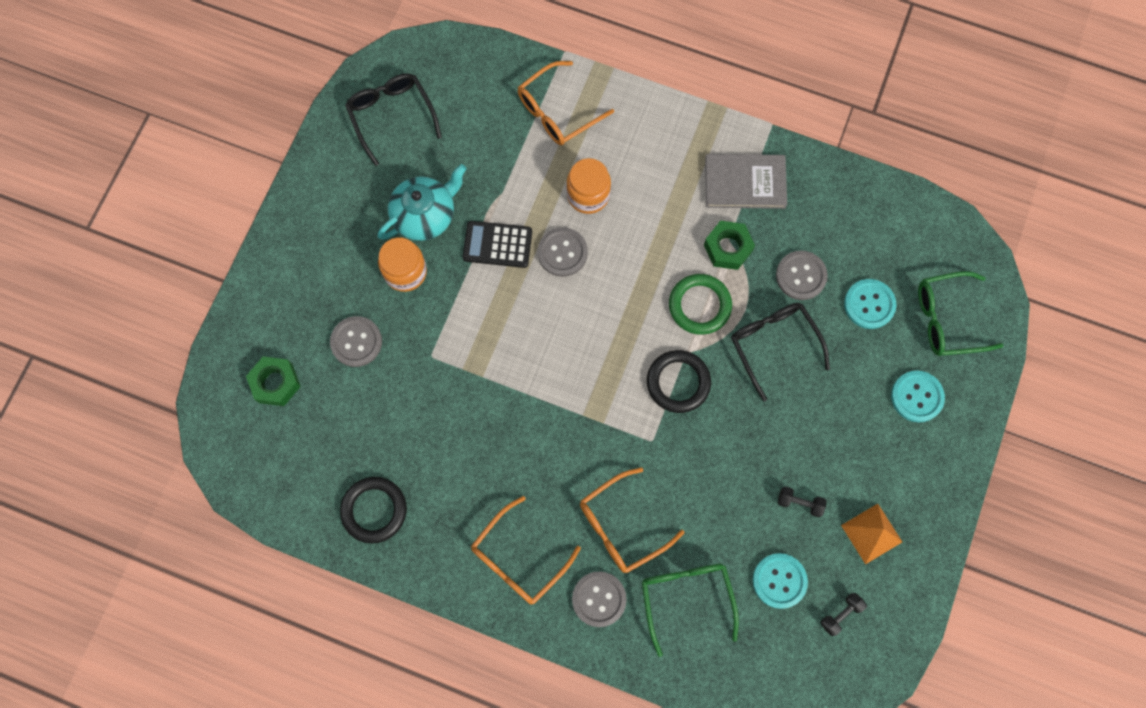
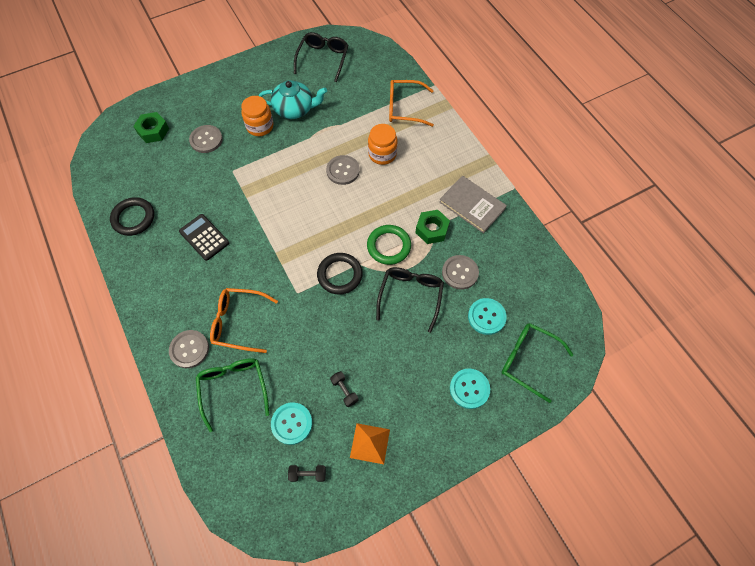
camera: 40 degrees right, 10 degrees down
(497, 244) = (315, 145): black calculator -> black calculator (204, 237)
(518, 559) = (172, 295): orange glasses -> none
(686, 598) = (233, 388): green glasses -> green glasses turned 45 degrees counterclockwise

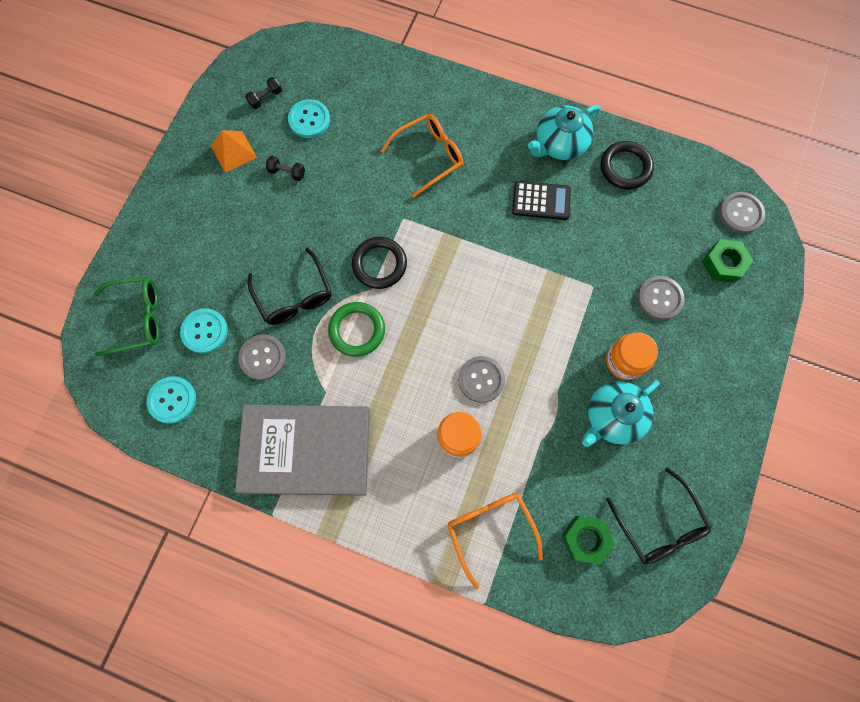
camera: 140 degrees right, 10 degrees up
(151, 263) = (559, 144): none -> turquoise teapot
(189, 349) = (447, 108): grey button -> grey button (740, 213)
(233, 388) = (381, 109): green glasses -> none
(404, 108) = (490, 529): orange glasses -> orange glasses turned 75 degrees counterclockwise
(432, 229) = (327, 384): green nut -> green nut (585, 539)
(469, 389) = (178, 253): turquoise button -> turquoise button (172, 400)
(472, 205) = (305, 450): grey book -> grey book, size x1.62

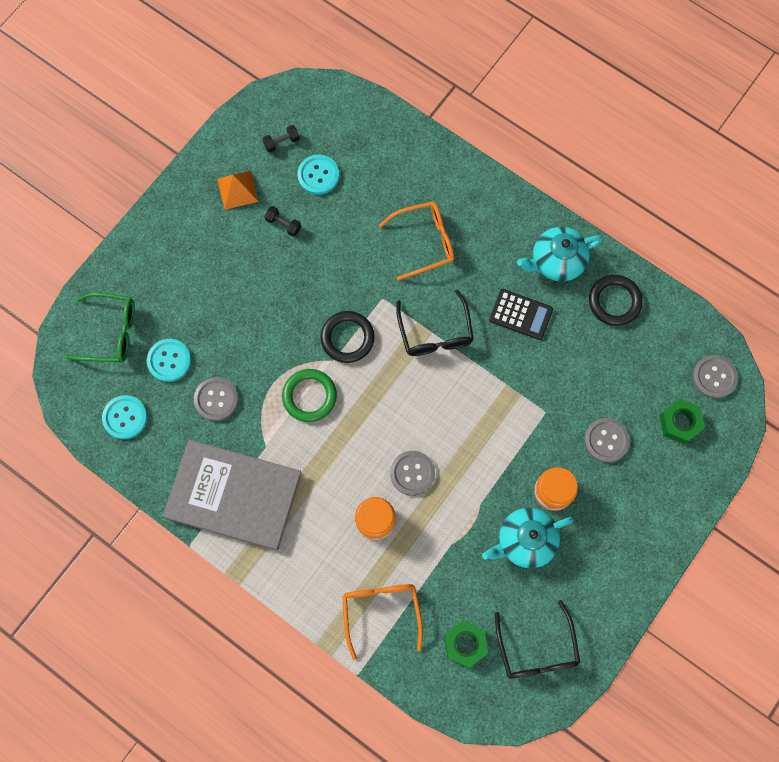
camera: 15 degrees right, 0 degrees up
(294, 296) = (260, 348): black glasses -> black glasses (435, 333)

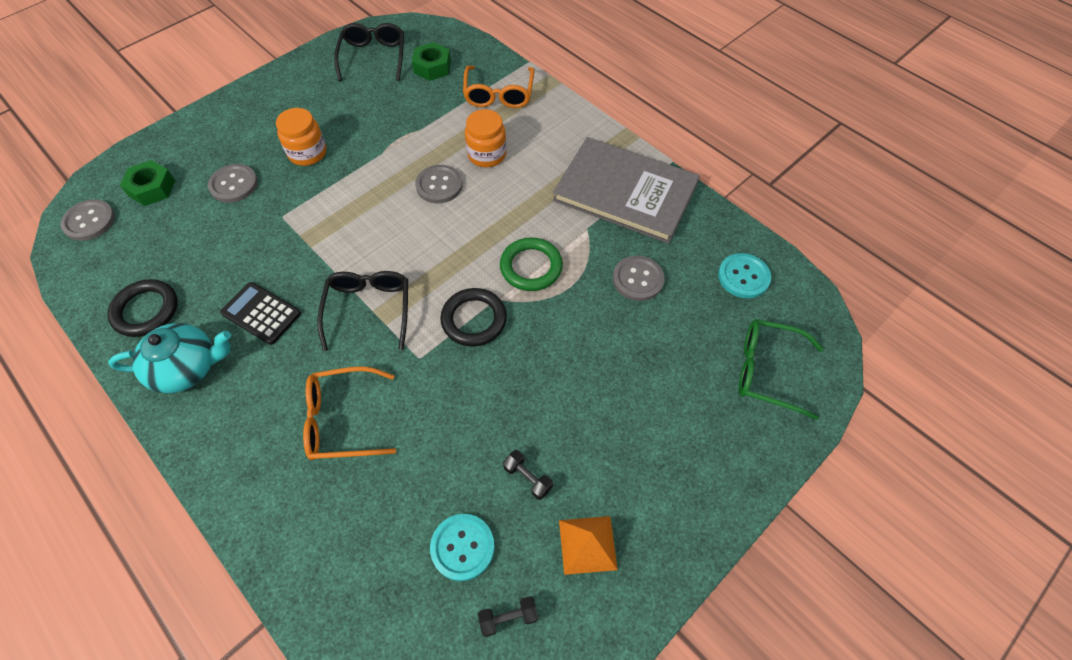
camera: 170 degrees left, 15 degrees down
(169, 360) = (692, 327): turquoise button -> none
(525, 540) = (351, 123): turquoise teapot -> none

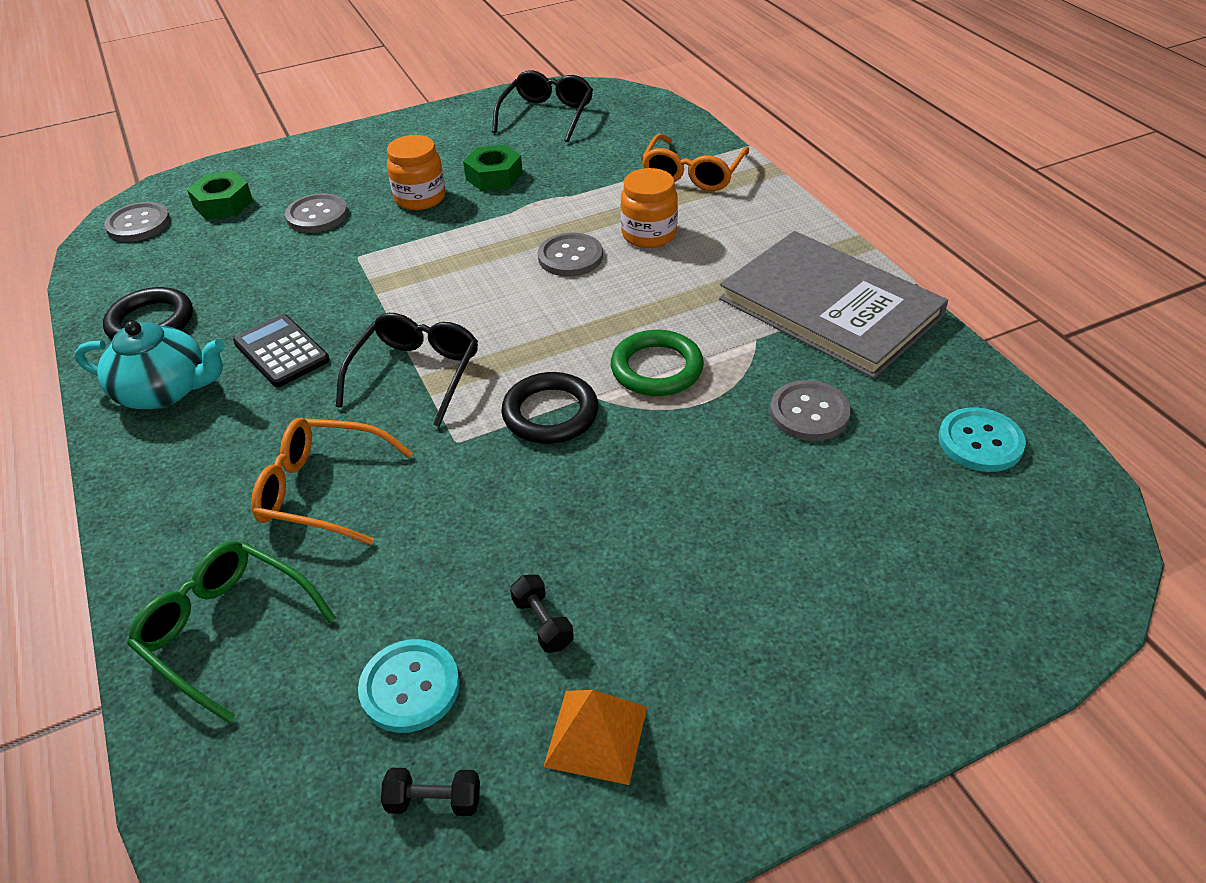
camera: 20 degrees right, 15 degrees down
(432, 67) = (617, 134): green nut -> green nut (494, 176)
(767, 371) = (978, 573): green glasses -> green glasses (226, 630)

